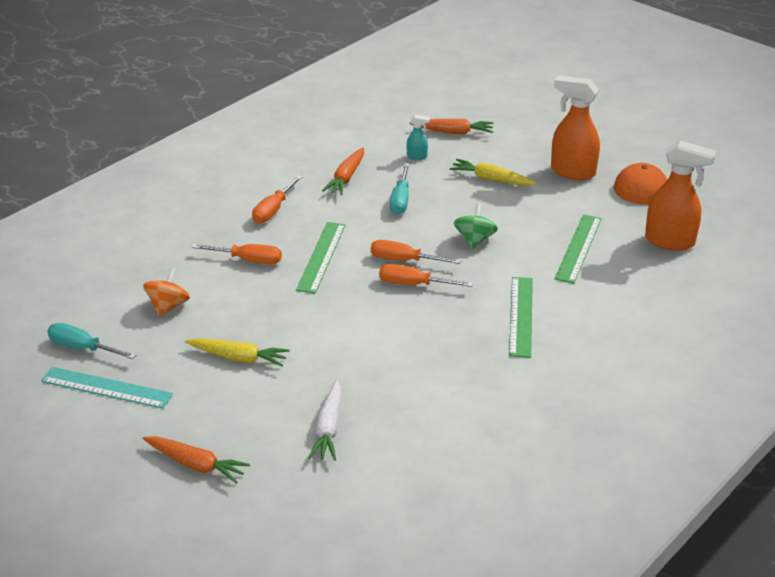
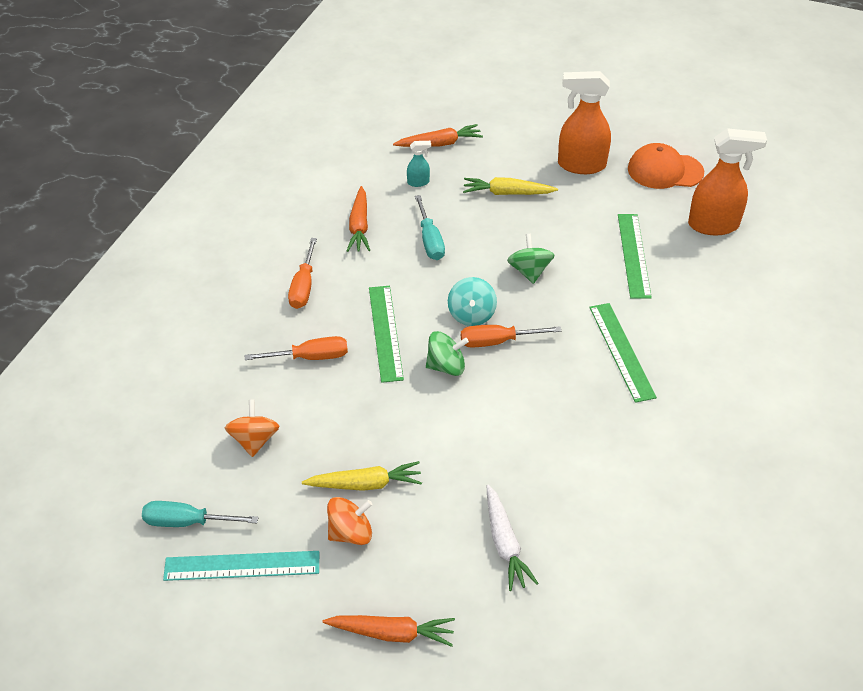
camera: 20 degrees left, 10 degrees up
(205, 388) = (350, 533): none -> orange spinning top
(358, 292) = (446, 366): none -> green spinning top
(403, 260) = (471, 315): orange screwdriver -> turquoise spinning top

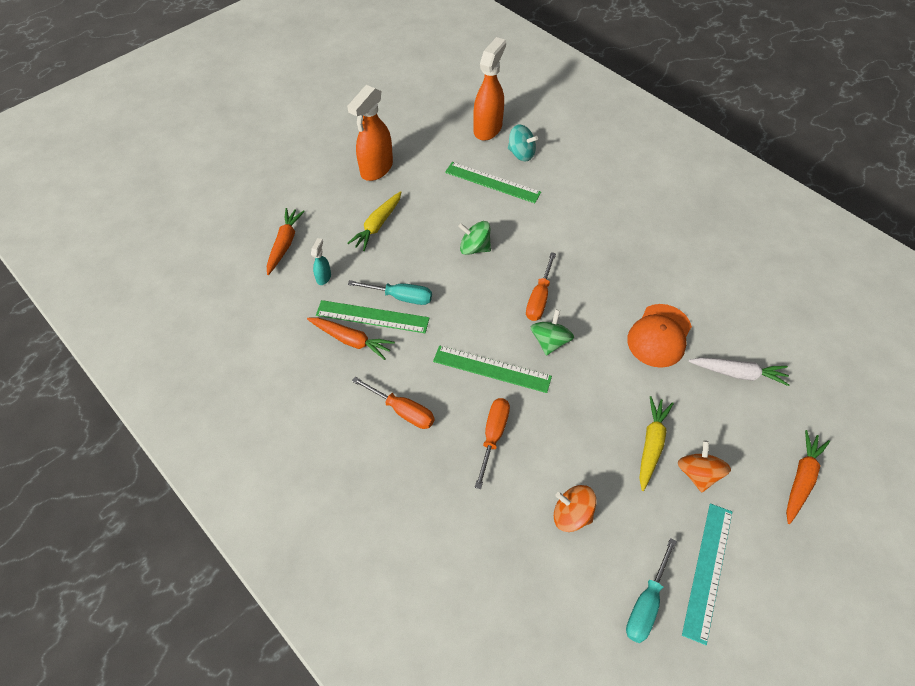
camera: 65 degrees left, 10 degrees up
(471, 315) = (502, 303): turquoise spinning top -> turquoise spinning top (521, 154)
(621, 351) = (584, 230): green ruler -> green ruler (372, 316)
(664, 171) = (415, 127): orange cap -> orange cap (659, 336)

